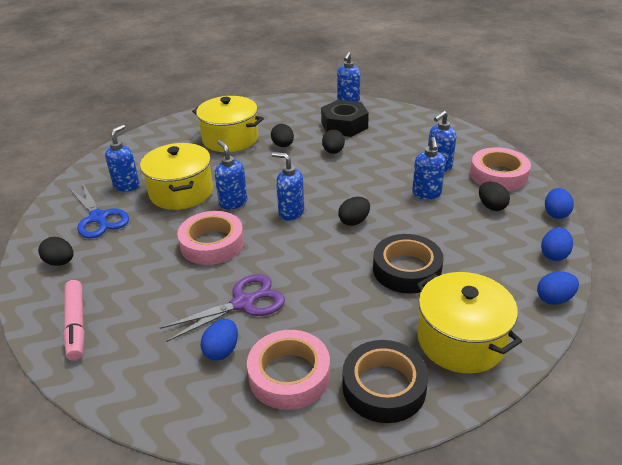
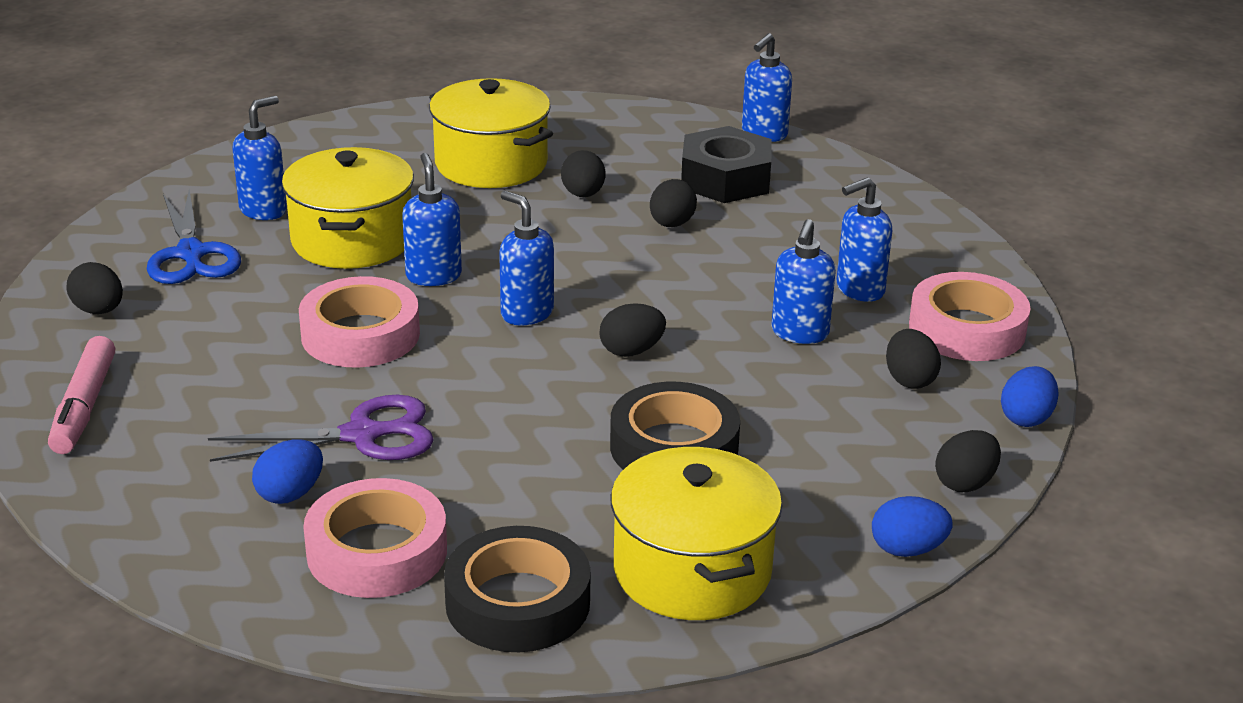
camera: 15 degrees right, 5 degrees down
(554, 255) = (965, 483): blue egg -> black egg

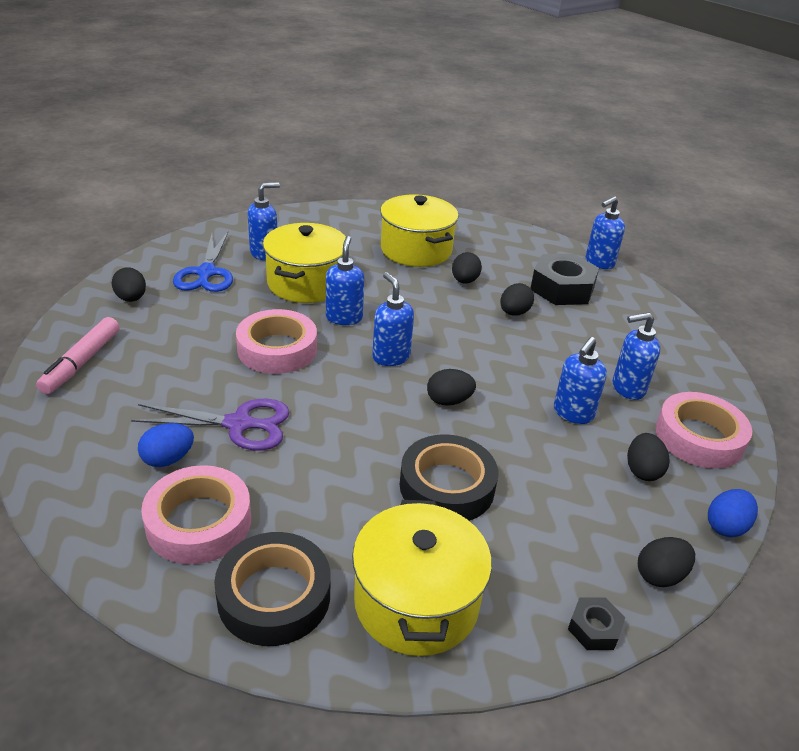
camera: 15 degrees right, 5 degrees up
(907, 549) = (594, 628): blue egg -> black nut

